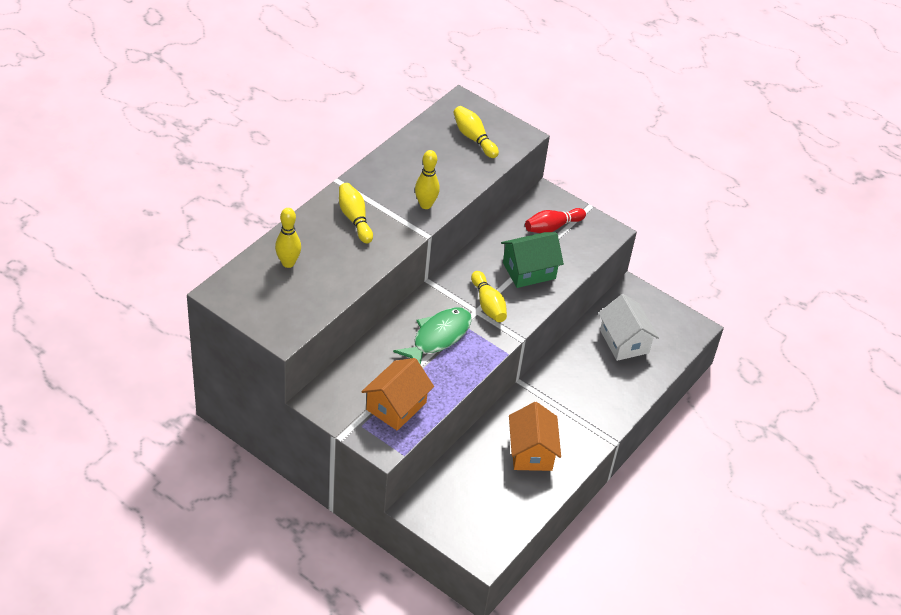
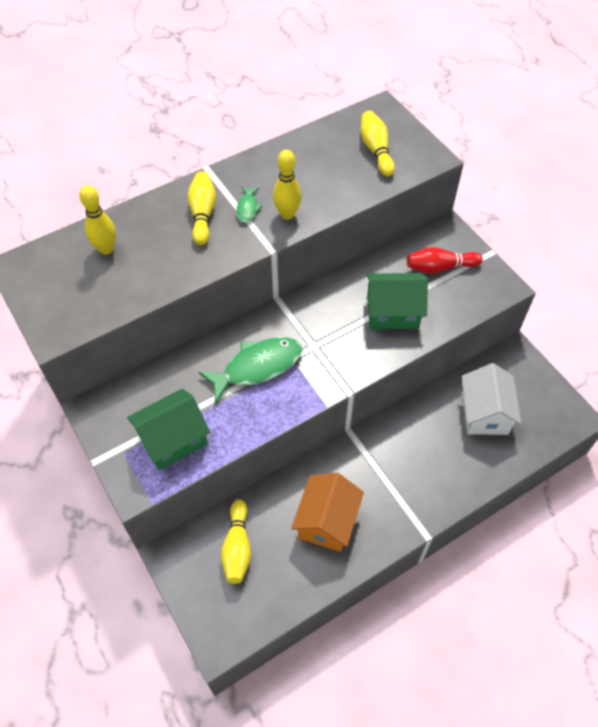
camera: 25 degrees right, 10 degrees up
(390, 206) = (247, 208): none -> green fish
(396, 406) = (173, 439): orange house -> green house
(488, 304) = (330, 341): yellow bowling pin -> yellow bowling pin (237, 547)

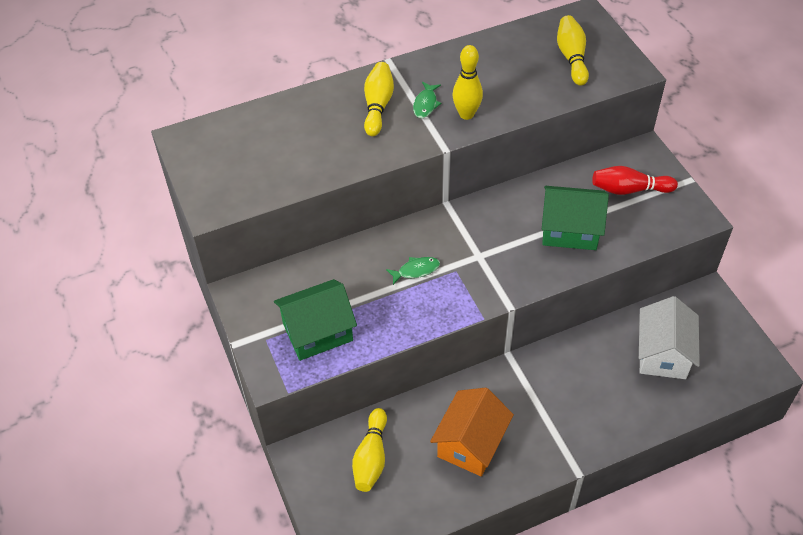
camera: 10 degrees right, 5 degrees down
(106, 249) = (274, 131): yellow bowling pin -> none
(258, 367) = (416, 270): green fish -> green fish, size x0.48

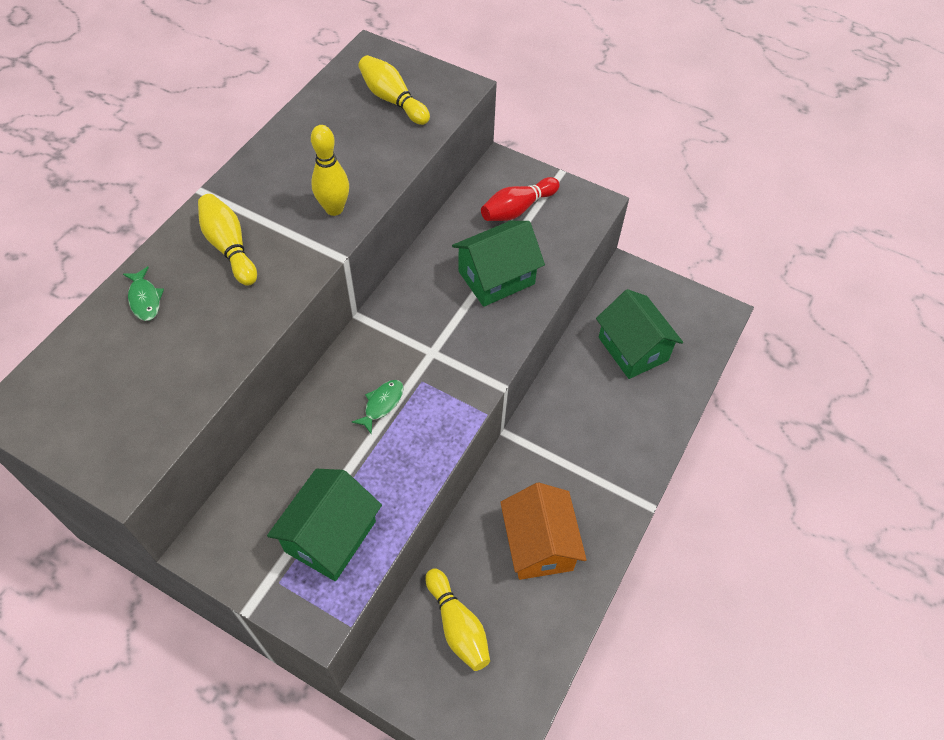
camera: 40 degrees left, 5 degrees up
(425, 104) = (282, 219): green fish -> green fish (145, 299)
(663, 354) = (633, 349): white house -> green house

